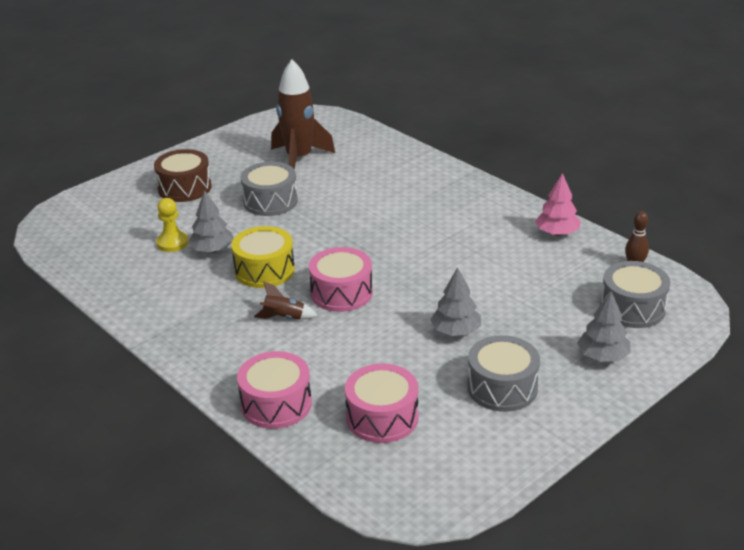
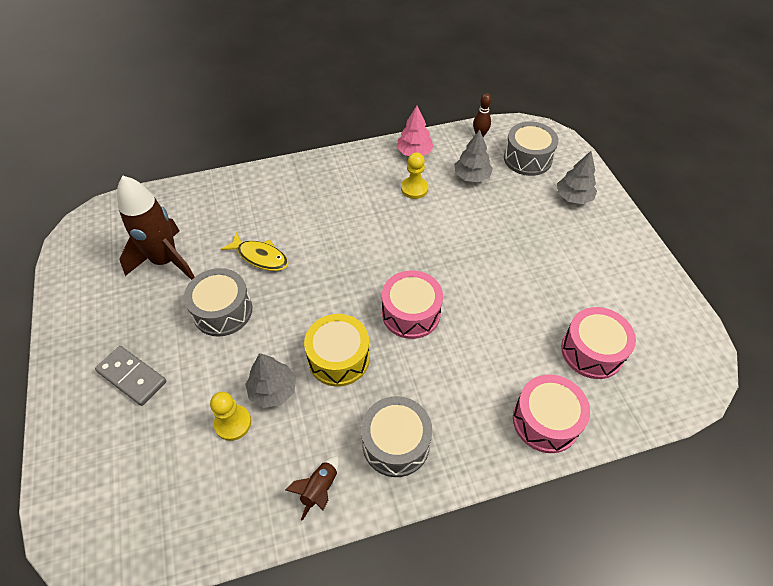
camera: 65 degrees left, 20 degrees up
(184, 188) = (132, 376): brown drum -> grey domino
(284, 318) = (423, 369): brown rocket -> brown rocket (319, 489)
(340, 197) = (260, 257): none -> yellow fish
(456, 331) = (505, 261): grey tree -> grey tree (471, 176)
(502, 387) = (585, 264): grey drum -> grey drum (396, 443)
(503, 248) = (414, 189): none -> yellow pawn

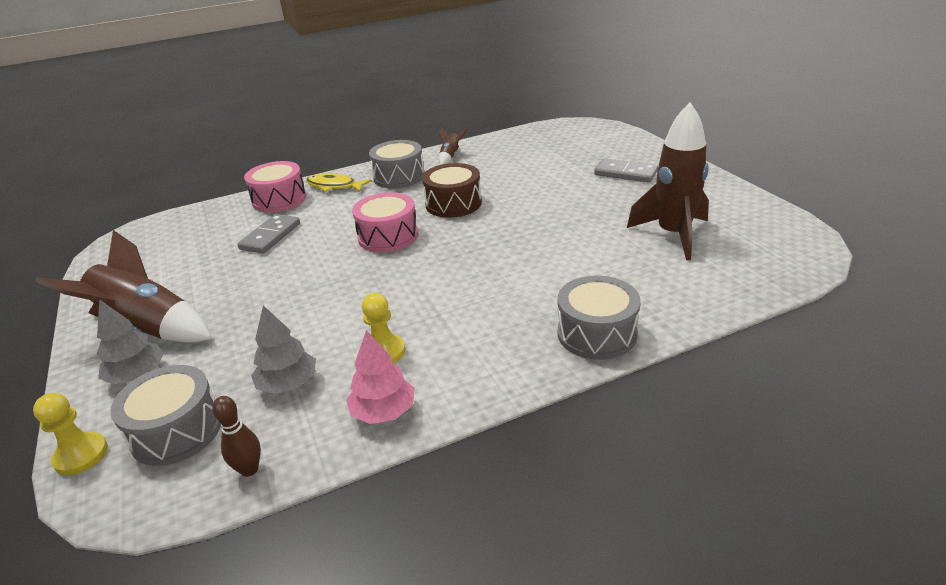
camera: 175 degrees right, 20 degrees down
(223, 311) = (578, 213): grey drum -> grey drum (596, 333)
(233, 423) = (526, 168): yellow pawn -> yellow pawn (81, 455)
(260, 257) = (568, 252): yellow fish -> yellow fish (334, 186)
(273, 390) = (503, 183): grey tree -> none
(339, 358) = (453, 204): yellow drum -> brown drum
(532, 340) = (270, 236): none -> grey domino
(591, 236) = (147, 328): none -> brown rocket
(592, 351) = (216, 237): pink drum -> none

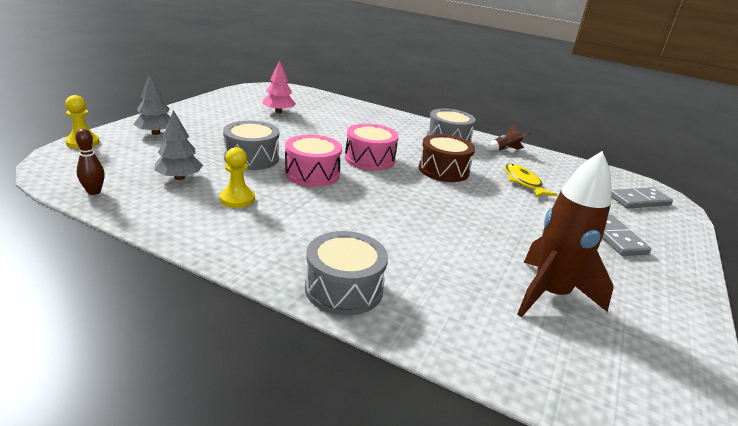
camera: 45 degrees right, 5 degrees down
(147, 328) = (198, 121): brown rocket -> none
(177, 431) = (116, 159): grey drum -> grey drum (251, 158)
(270, 236) = (322, 123): grey domino -> grey domino (639, 200)
(279, 199) = (365, 112): pink drum -> pink drum (312, 173)
(334, 186) = (404, 123): yellow fish -> yellow fish (523, 182)
(383, 412) = (174, 219): pink tree -> pink tree (278, 112)

